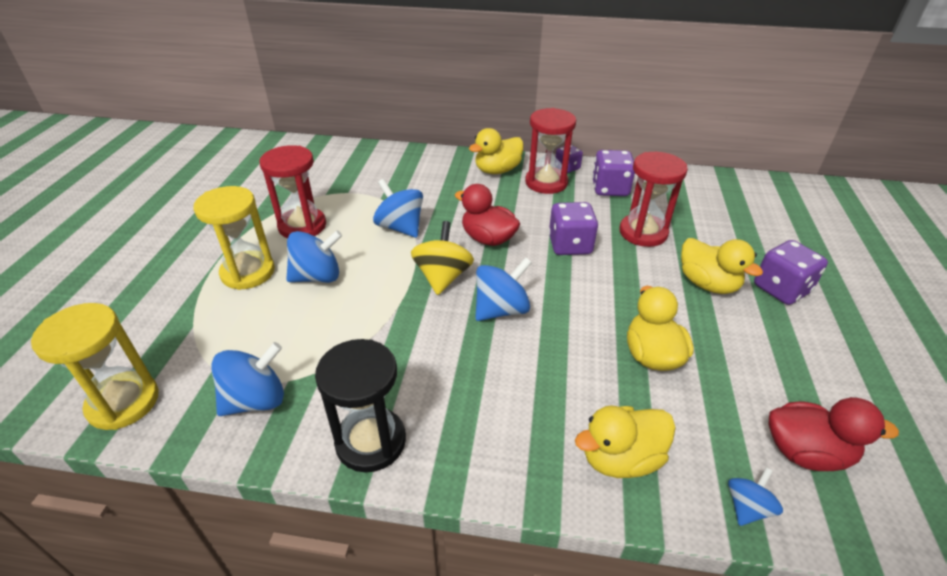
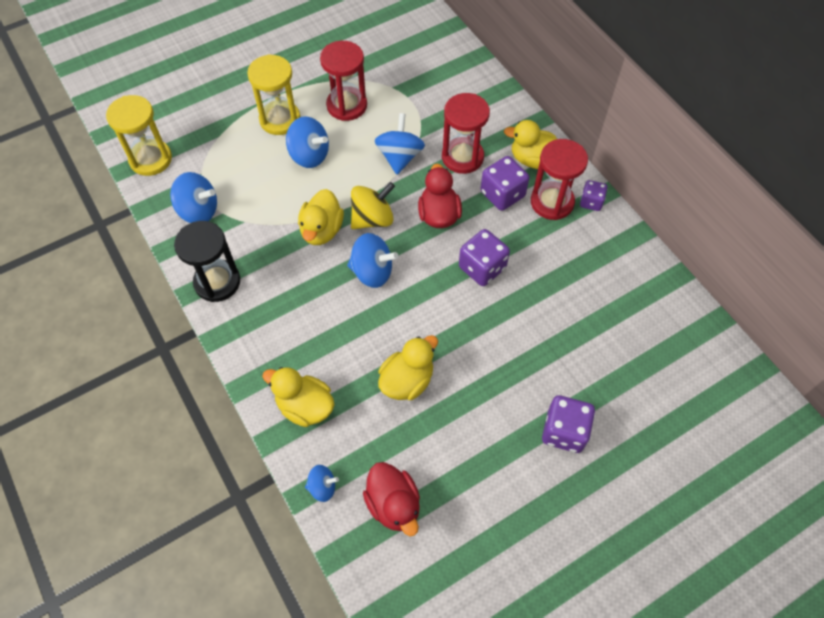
camera: 50 degrees right, 20 degrees up
(610, 189) = (590, 249): purple dice -> purple dice (502, 194)
(643, 232) = (548, 305): red hourglass -> red hourglass (462, 157)
(707, 284) = (521, 379): yellow duck -> yellow duck (321, 230)

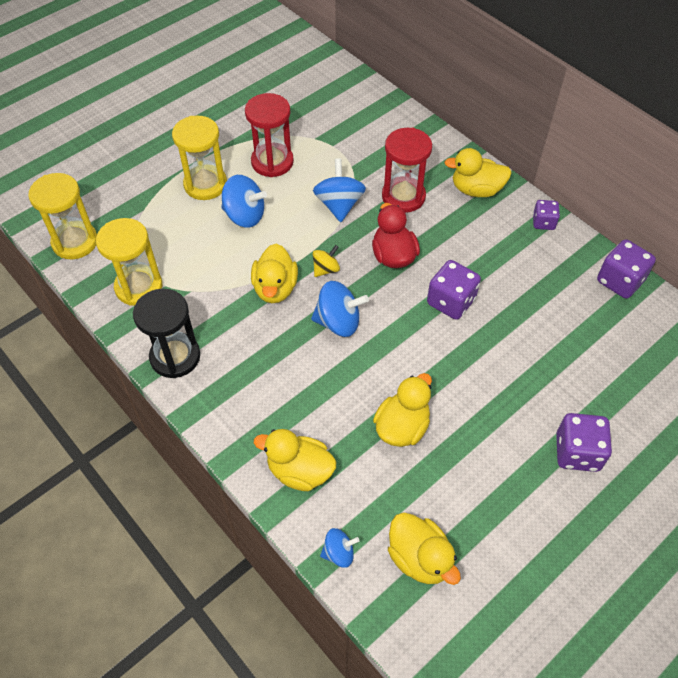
camera: 10 degrees left, 5 degrees down
(198, 211) = (139, 287): blue spinning top -> yellow hourglass
(372, 219) = (326, 269): yellow spinning top -> yellow spinning top, size x0.58
(393, 504) = (419, 558): red duck -> yellow duck
(502, 194) = (453, 227): purple dice -> purple dice (619, 281)
(552, 202) = (504, 228): red hourglass -> none

